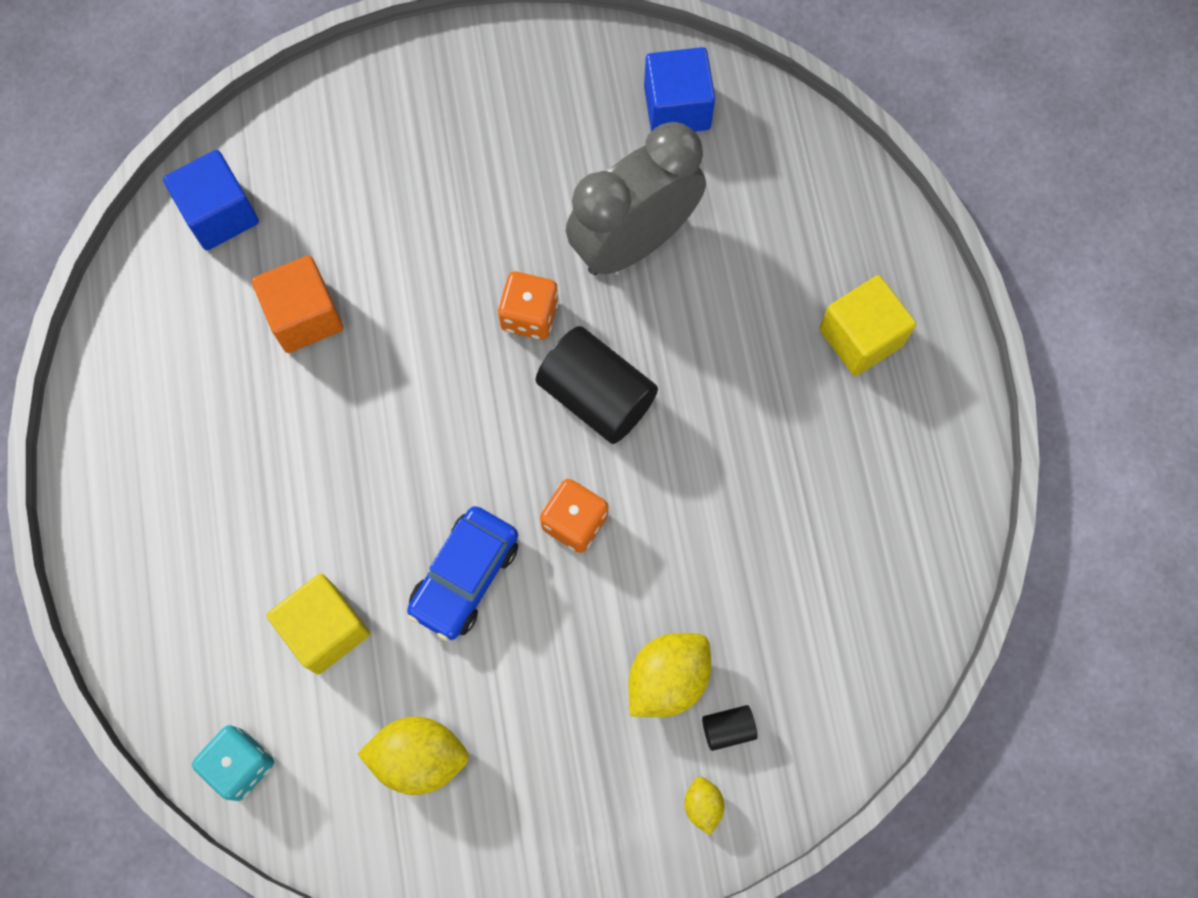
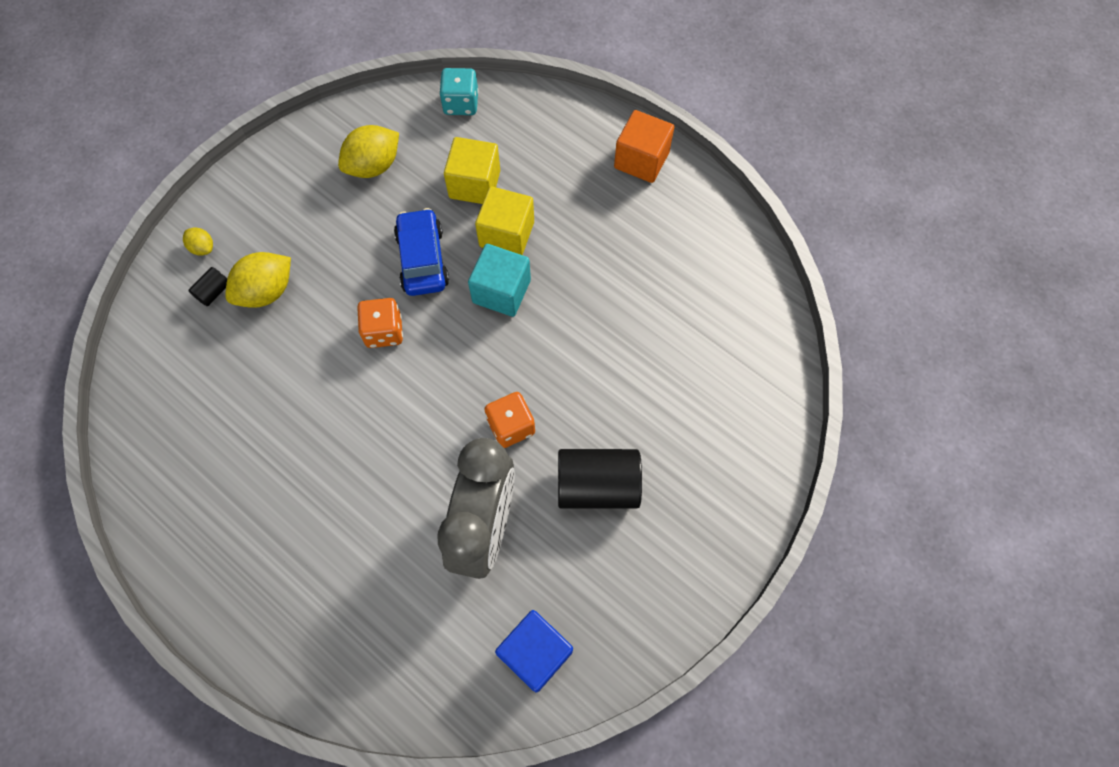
camera: 140 degrees right, 5 degrees down
(220, 214) = (751, 340): blue cube -> none
(304, 316) = (642, 322): orange cube -> orange cube (641, 160)
(413, 467) = (501, 291): none -> turquoise cube
(596, 396) = (428, 410): black cylinder -> black cylinder (597, 485)
(667, 679) = (266, 291): yellow lemon -> yellow lemon turned 45 degrees clockwise
(860, 337) = (282, 582): yellow cube -> yellow cube (506, 234)

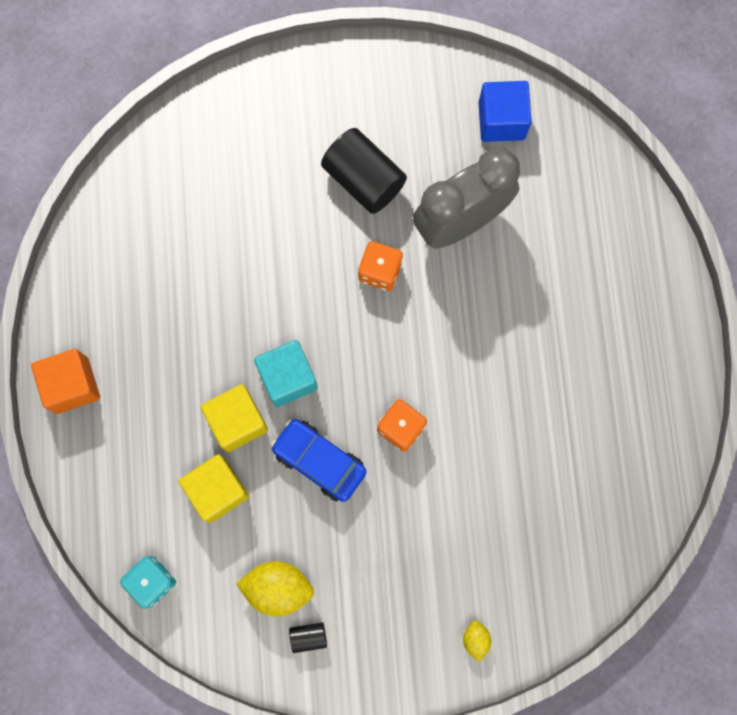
camera: 135 degrees left, 10 degrees up
(214, 292) = (498, 587): black cylinder -> black cylinder (308, 636)
(266, 291) = (458, 547): yellow lemon -> none
(422, 259) = (319, 461): blue car -> blue car turned 90 degrees clockwise

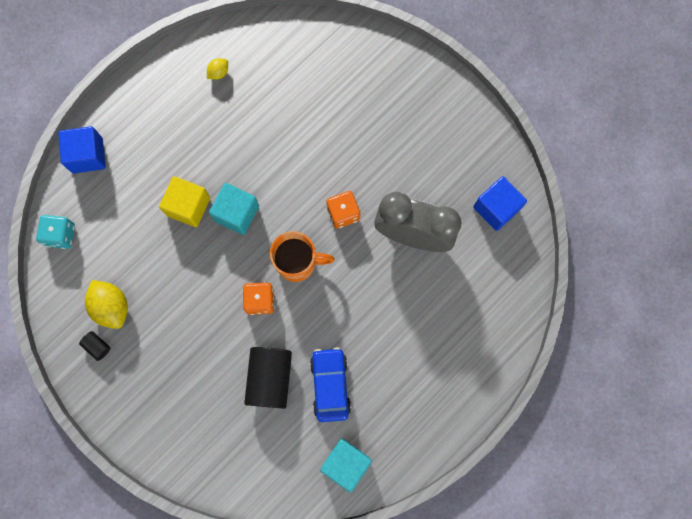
camera: 50 degrees right, 0 degrees up
(72, 385) = (135, 101): orange cube -> none
(88, 484) = (87, 155): none -> blue cube
(217, 490) = (140, 228): yellow cube -> none
(319, 461) = (202, 270): blue car -> blue car (330, 385)
(363, 180) = (390, 159): black cylinder -> black cylinder (270, 378)
(393, 358) = (297, 263): none -> orange mug
(475, 639) = (170, 443): yellow lemon -> yellow lemon (218, 73)
(638, 476) = (346, 463): none -> turquoise cube

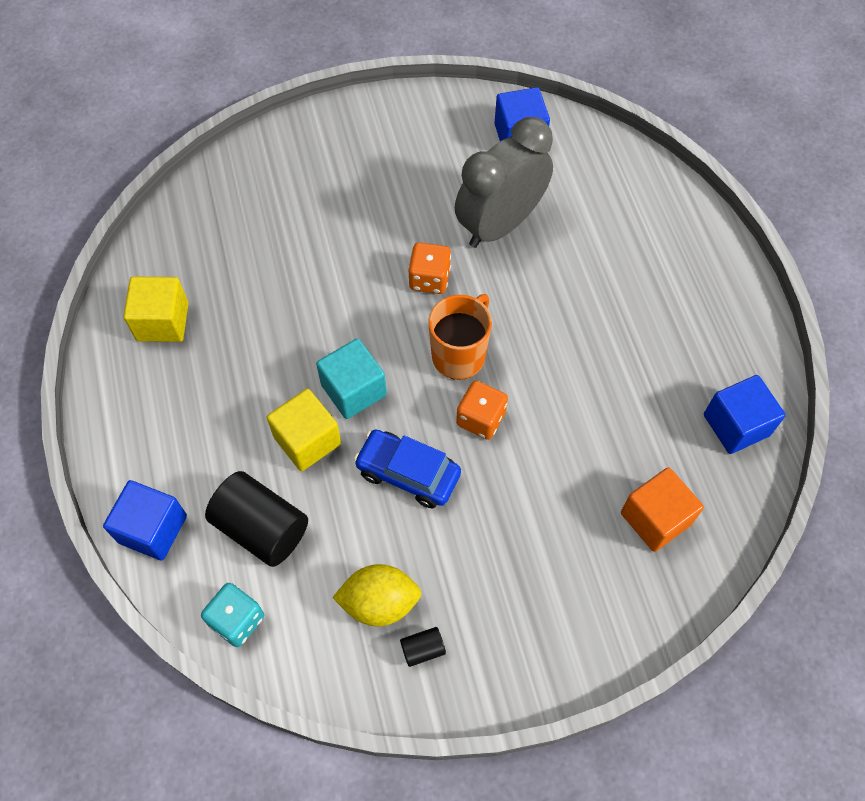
camera: 60 degrees left, 15 degrees down
(218, 73) = (162, 322): yellow lemon -> yellow cube
(251, 441) = (655, 518): none -> orange cube
(270, 378) = (586, 456): black cylinder -> black cylinder (261, 528)
(330, 385) = (630, 394): blue car -> blue car (408, 473)
(346, 463) = (736, 425): turquoise cube -> blue cube

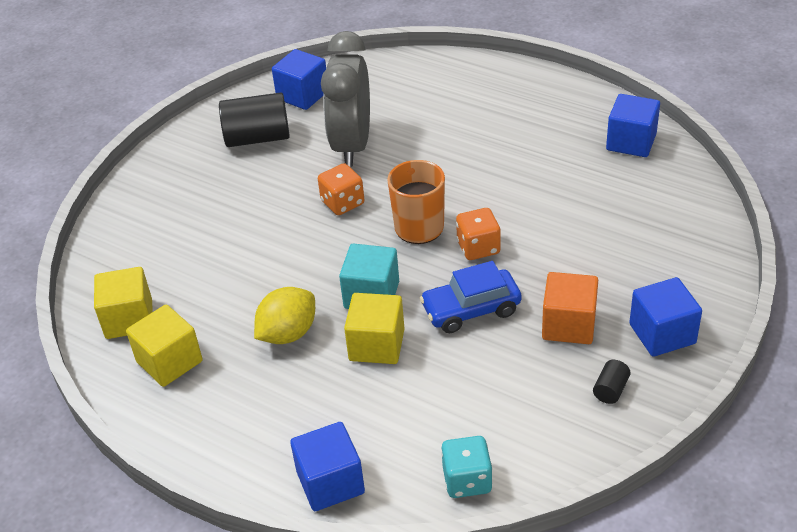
camera: 40 degrees left, 20 degrees down
(176, 257) = (129, 319): none -> yellow cube
(261, 528) = (411, 416): black cylinder -> black cylinder (257, 138)
(379, 602) = (549, 389): yellow lemon -> yellow lemon (288, 333)
(523, 640) = (662, 334): none -> blue cube
(655, 518) = (650, 217): orange cube -> orange cube (568, 325)

